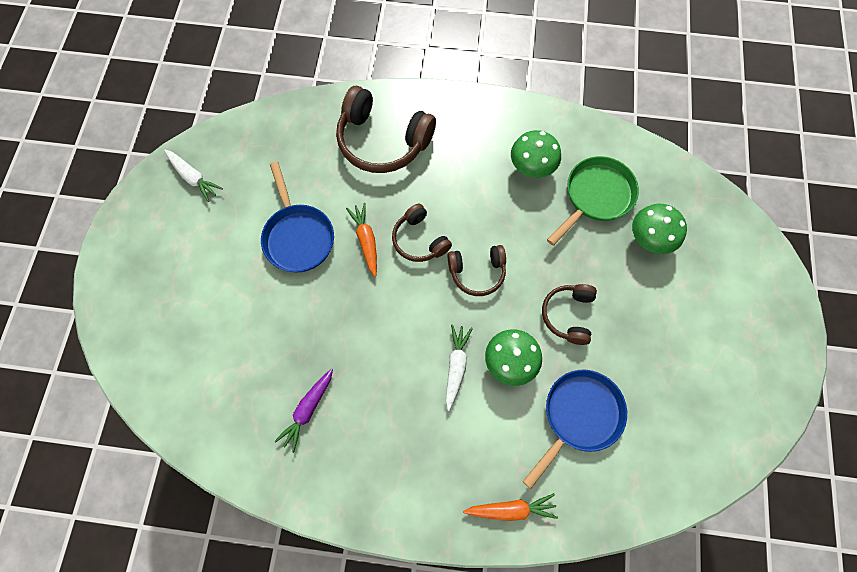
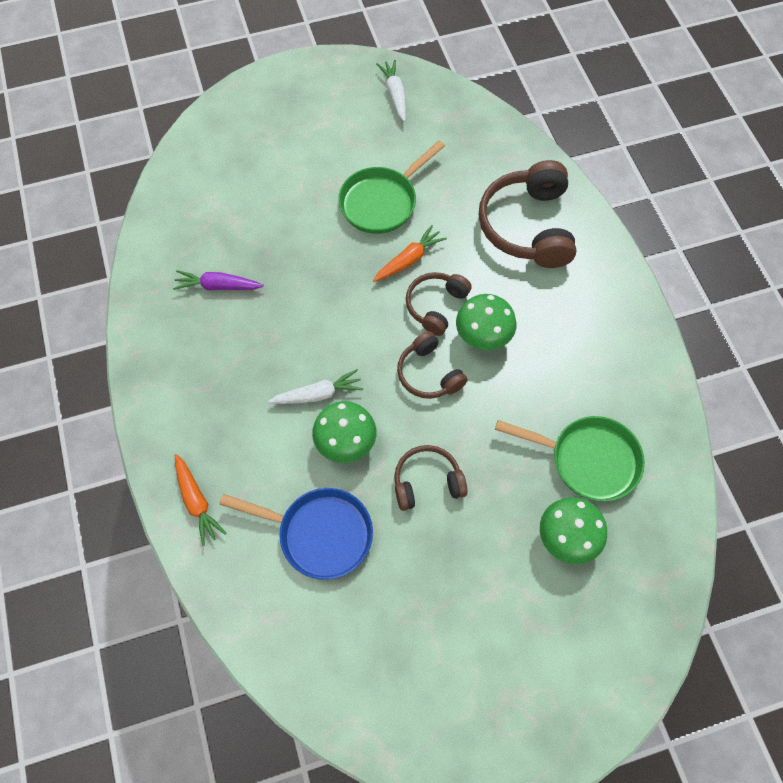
camera: 65 degrees right, 5 degrees down
(193, 178) = (395, 94): white carrot -> white carrot turned 150 degrees clockwise
(298, 236) = (382, 202): blue pan -> green pan
(531, 168) = (583, 379): green mushroom -> green mushroom (483, 337)

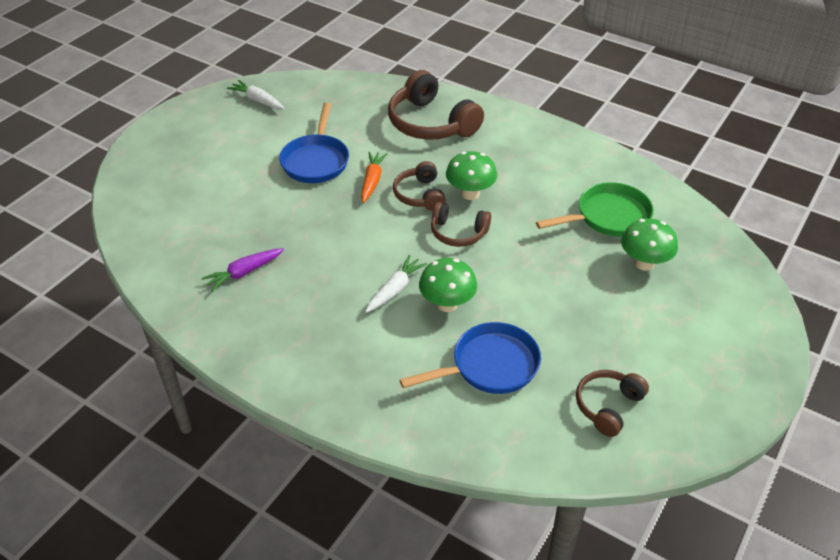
camera: 40 degrees left, 20 degrees down
(197, 502) = (378, 409): orange carrot -> none
(382, 202) = (316, 161): green pan -> blue pan
(427, 482) = (526, 290): brown headphones -> brown headphones (608, 406)

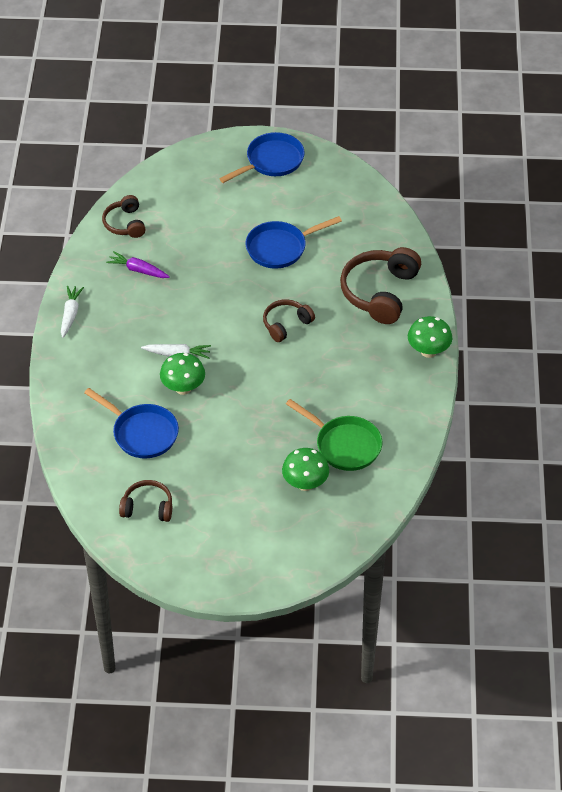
camera: 60 degrees right, 5 degrees up
(199, 123) = (271, 161): none -> blue pan
(257, 100) = (326, 178): white carrot -> white carrot (70, 314)
(372, 181) = (281, 290): orange carrot -> none
(458, 233) = (260, 364): brown headphones -> brown headphones (125, 224)
(470, 193) = (310, 352): green mushroom -> green mushroom (428, 351)

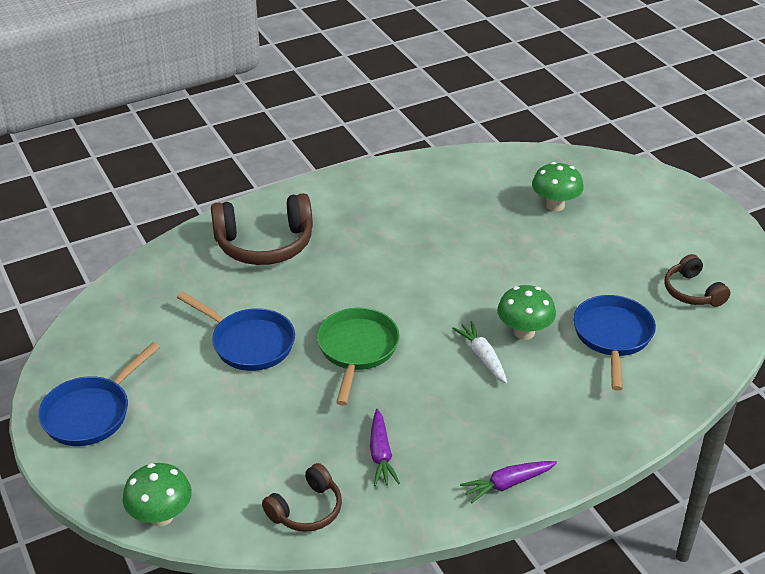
camera: 120 degrees left, 10 degrees down
(70, 314) = (507, 484): white carrot -> purple carrot
(271, 161) = (91, 413): blue pan -> blue pan turned 75 degrees counterclockwise
(286, 324) = (366, 292): brown headphones -> none
(344, 445) = (487, 198): green pan -> green pan (357, 350)
(428, 351) = (322, 188): green mushroom -> green mushroom (161, 516)

